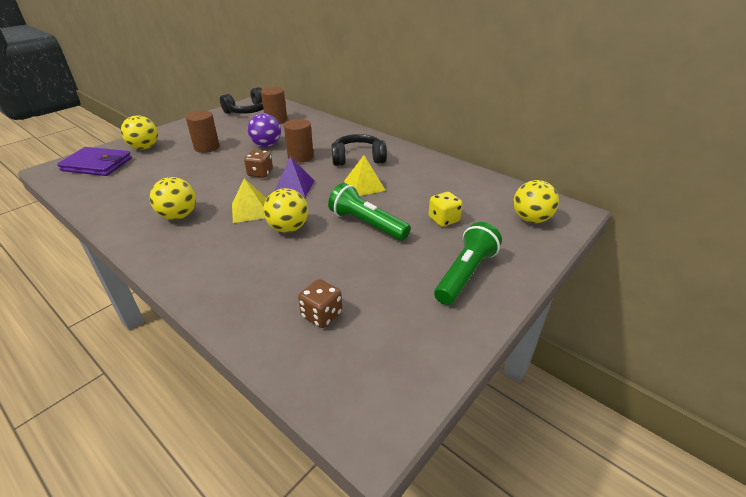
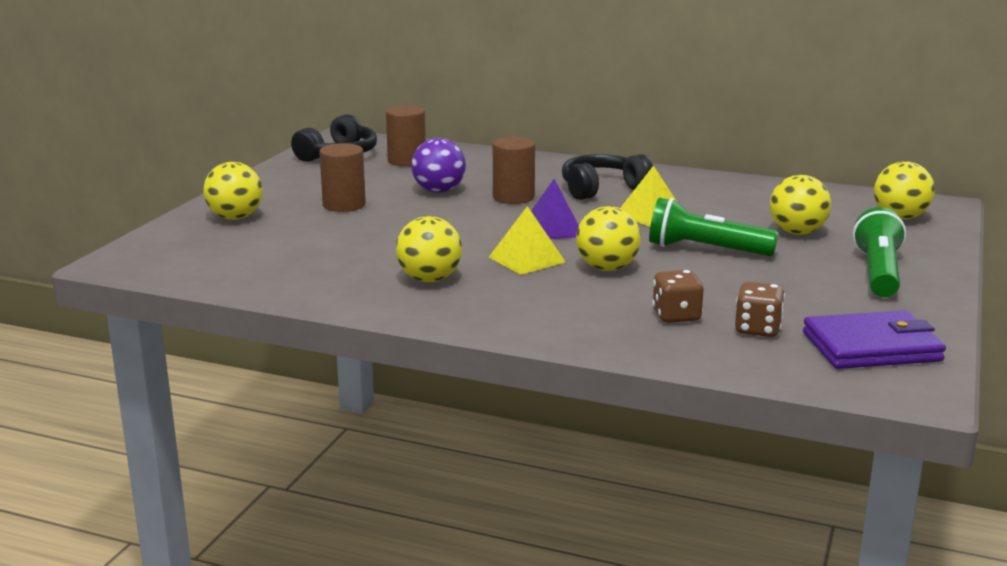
camera: 20 degrees left, 15 degrees down
(97, 164) = (189, 246): purple wallet -> purple wallet (871, 347)
(260, 173) = (480, 222): brown dice -> brown dice (676, 316)
(443, 220) = (797, 232): yellow dice -> yellow ball

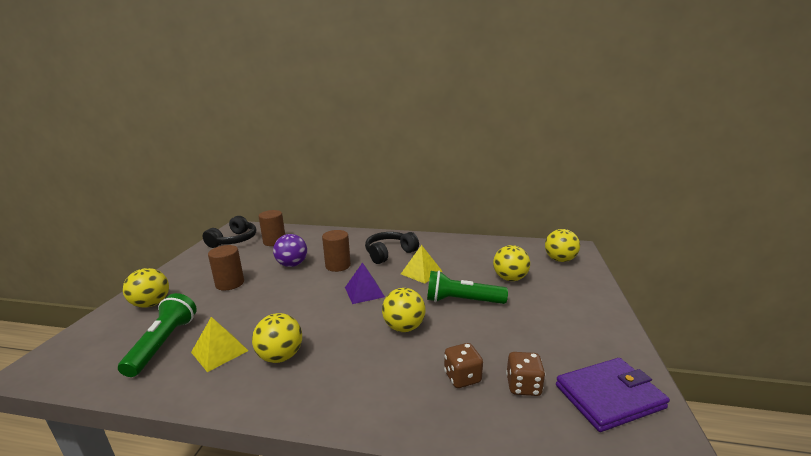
camera: 10 degrees left, 0 degrees up
(526, 259) = (349, 325): yellow pyramid -> yellow pyramid (219, 351)
(878, 273) = (572, 310): green flashlight -> green flashlight (163, 343)

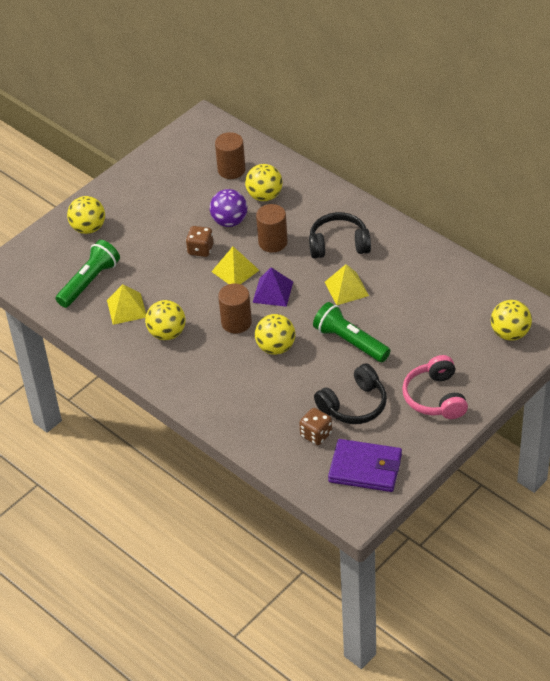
camera: 35 degrees right, 25 degrees up
(230, 283) = (160, 227): brown cylinder -> brown cylinder (236, 322)
(234, 240) = (190, 149): black headphones -> black headphones (354, 405)
(319, 289) = (235, 271): none -> yellow pyramid
(462, 377) = (281, 409): brown dice -> brown dice (200, 249)
(510, 278) = (424, 335): yellow ball -> yellow ball (264, 196)
(573, 311) = (435, 397): none -> pink headphones

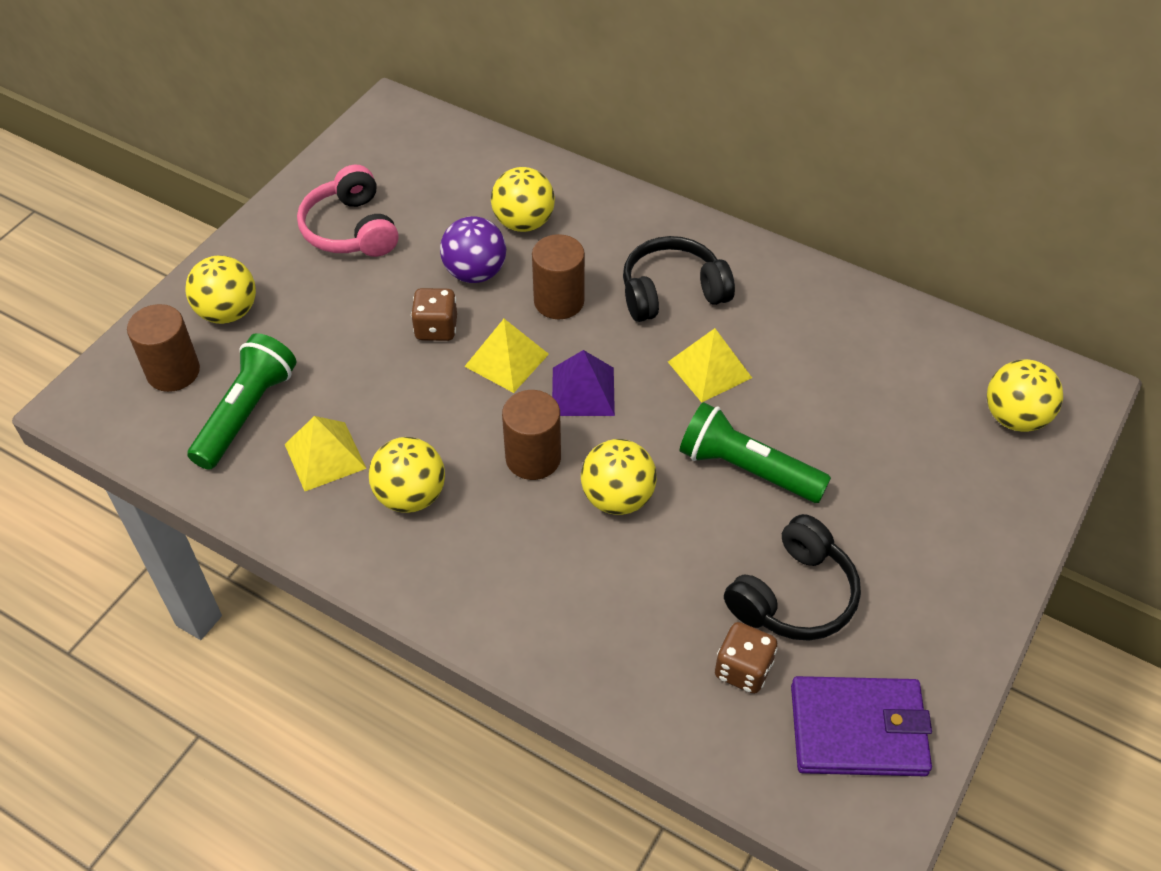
camera: 15 degrees left, 5 degrees up
(231, 170) = (456, 185): brown cylinder -> brown cylinder (173, 372)
(435, 397) = (933, 559): pink headphones -> pink headphones (351, 229)

